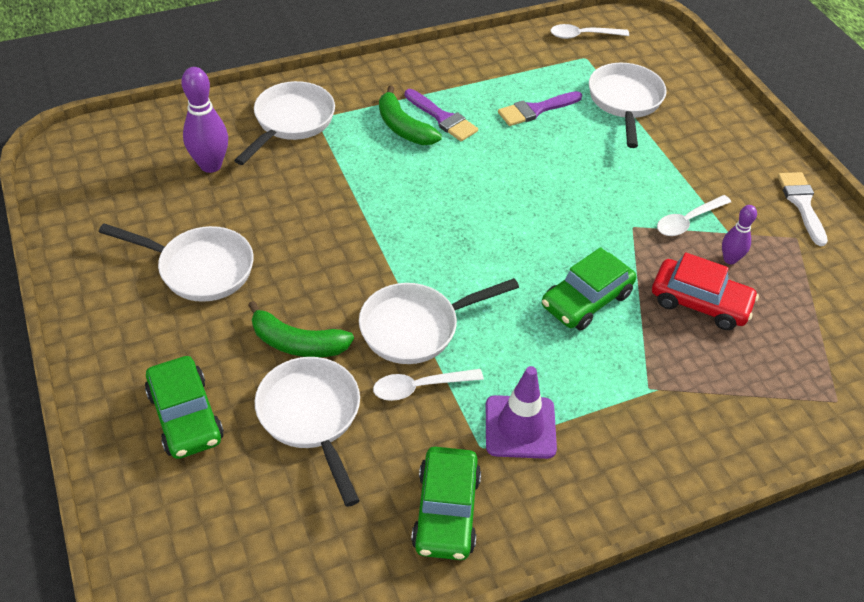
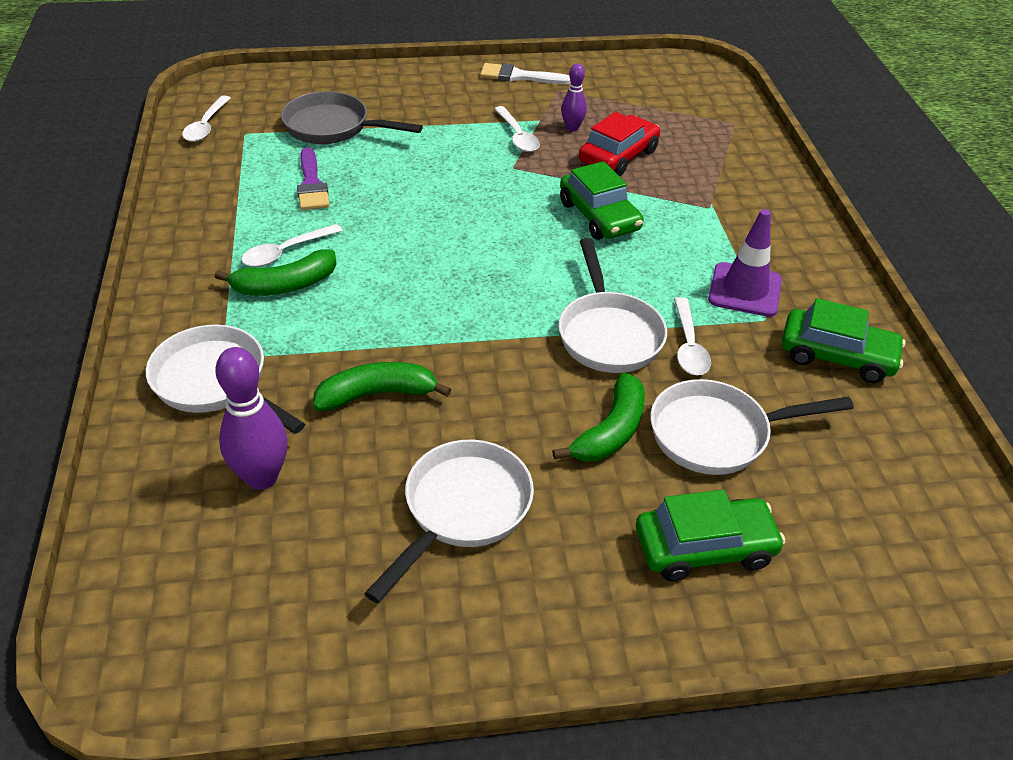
camera: 75 degrees left, 5 degrees down
(302, 201) = (377, 394): none -> green banana
(442, 118) = (286, 252): purple brush -> white spoon
(625, 102) = (333, 127): white pan -> grey pan

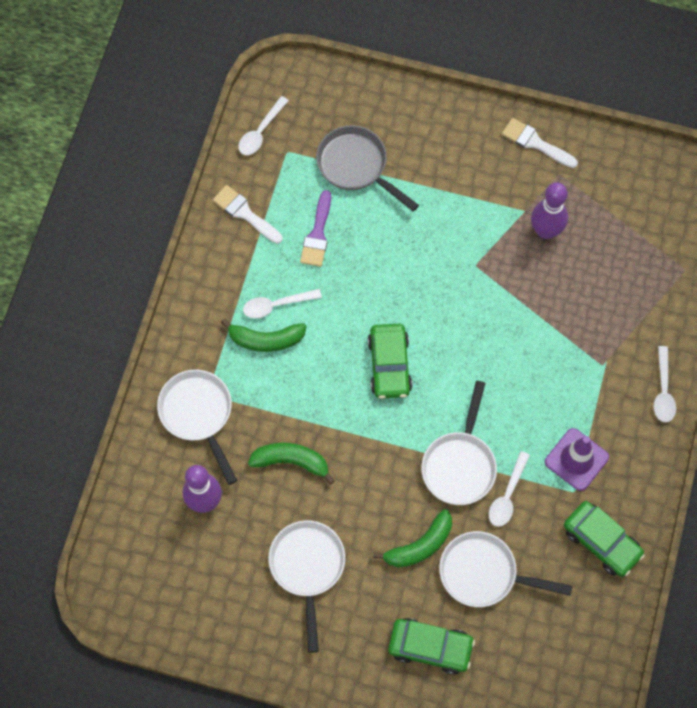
camera: 25 degrees right, 25 degrees up
(211, 188) = (245, 213): none -> white brush
(462, 510) = (307, 568): white pan -> white pan turned 60 degrees counterclockwise
(517, 136) = (496, 227): white spoon -> white spoon (663, 391)
(572, 128) = (545, 231): purple bowling pin -> purple bowling pin, size x1.69
(599, 216) = (513, 345): green car -> green car (389, 365)
(618, 156) = (564, 280): red car -> none

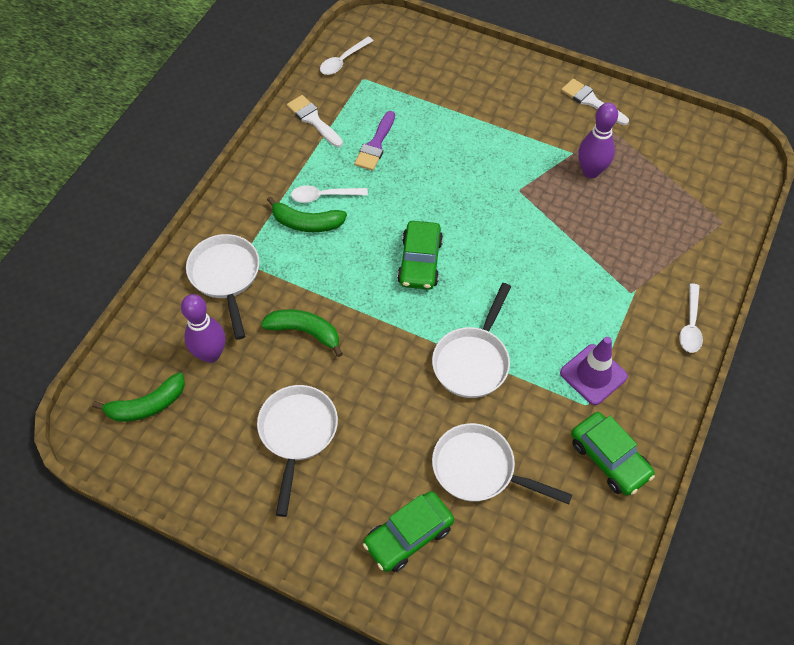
camera: 10 degrees right, 10 degrees down
(356, 166) = (423, 97): grey pan -> none
(420, 545) = (417, 431): green banana -> green banana (147, 405)
(430, 647) = (408, 535): green car -> green car turned 120 degrees clockwise
(507, 495) = (516, 397): white spoon -> none

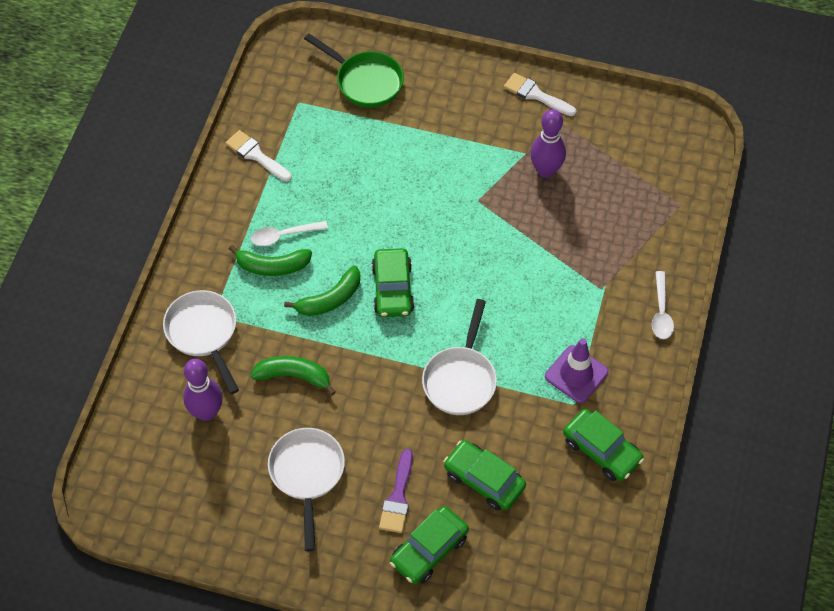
camera: 10 degrees left, 0 degrees up
(147, 405) = (156, 471): green banana -> green banana (330, 299)
(343, 61) = (274, 85): white spoon -> none
(375, 145) = (325, 173): purple brush -> purple brush (398, 497)
(430, 68) = (365, 81): none -> green pan
(479, 469) = (484, 480): white pan -> green car

